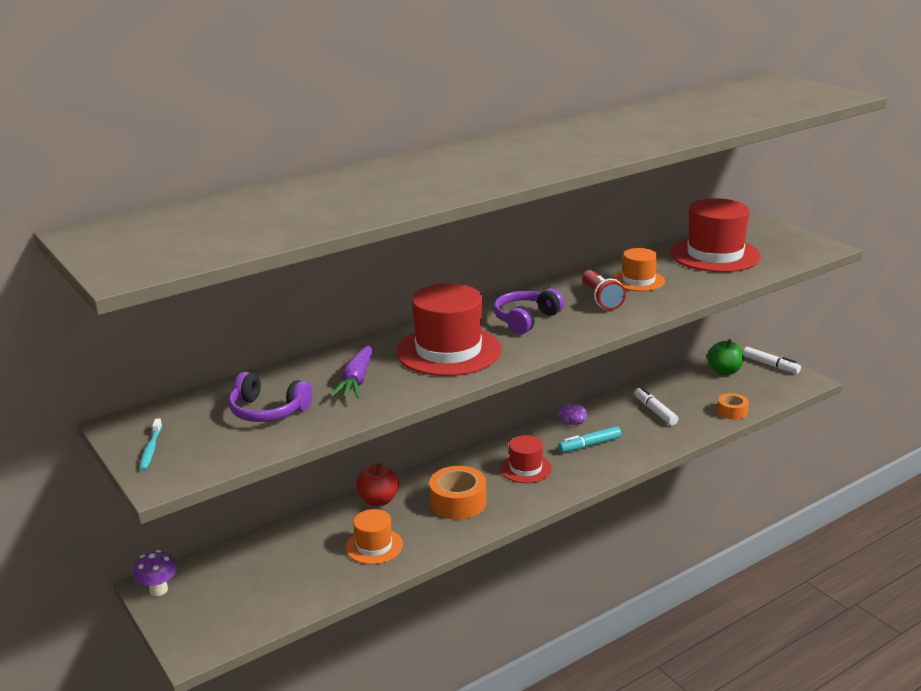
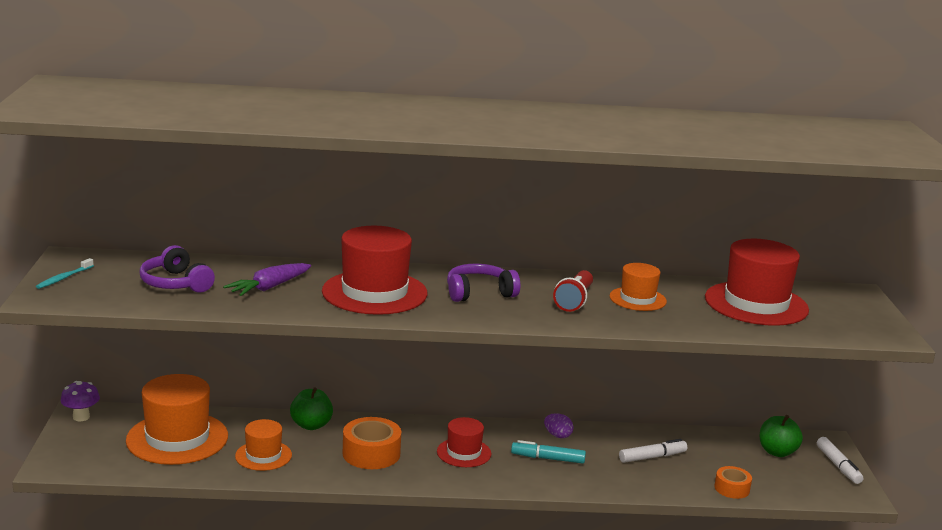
camera: 30 degrees right, 5 degrees down
(278, 566) = (177, 438): none -> orange hat
(378, 500) = (311, 425): red apple -> green apple
(655, 411) = (652, 457): white marker -> white marker turned 60 degrees clockwise

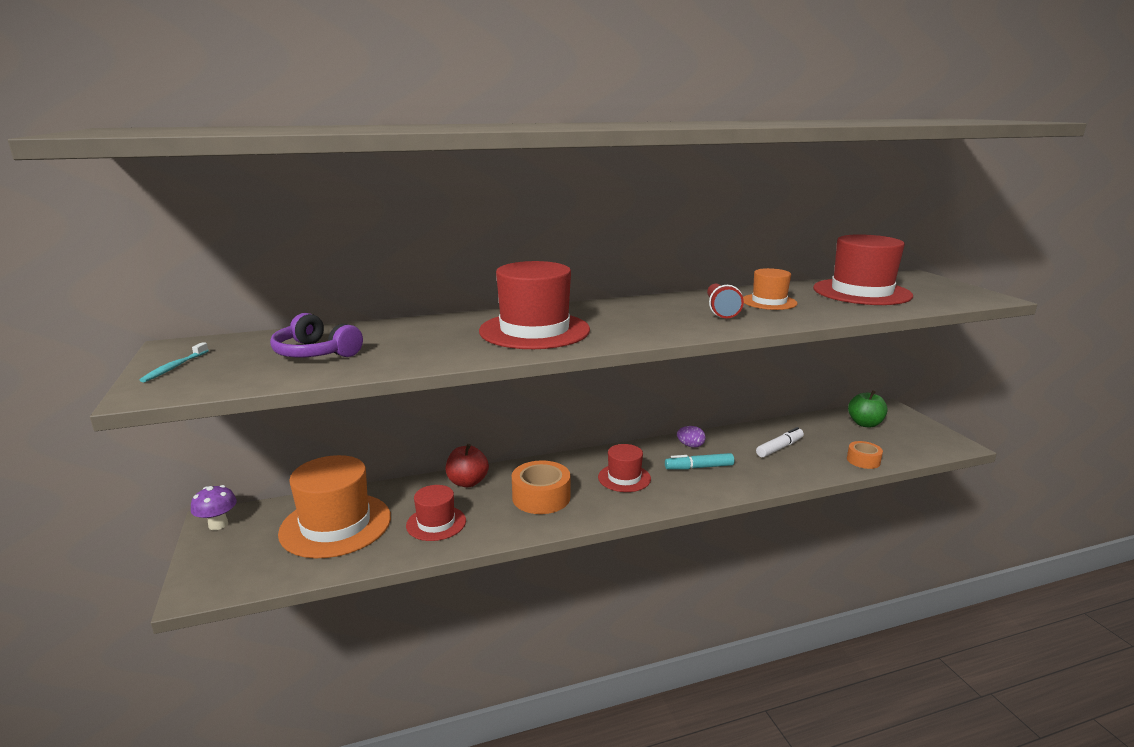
camera: 15 degrees left, 0 degrees up
(263, 455) = (436, 523): orange hat -> red hat
(269, 287) = (423, 342): purple carrot -> none
(311, 425) = (467, 482): green apple -> red apple
(479, 293) = (632, 317): purple headphones -> none
(838, 466) = (917, 425): white marker -> none

